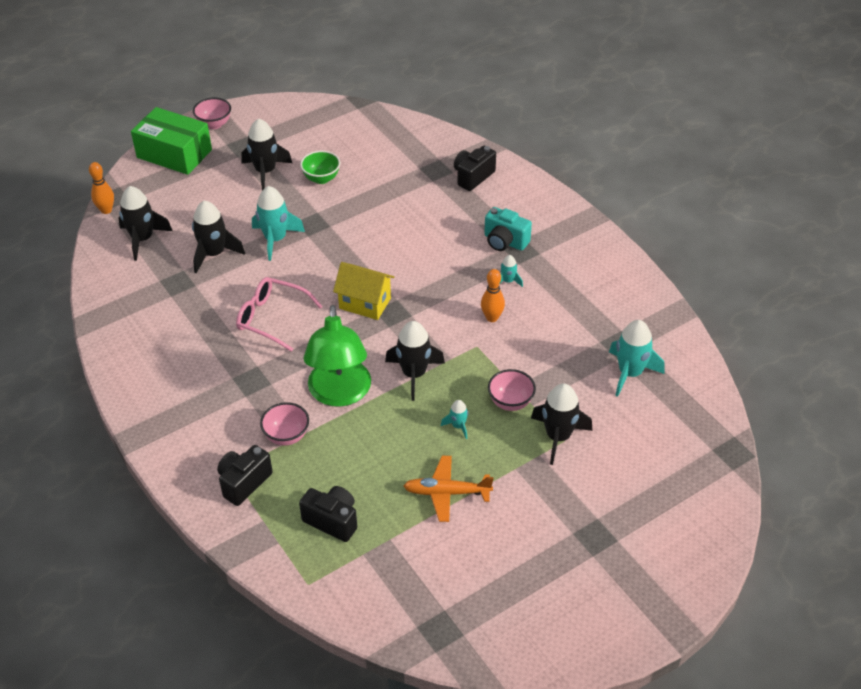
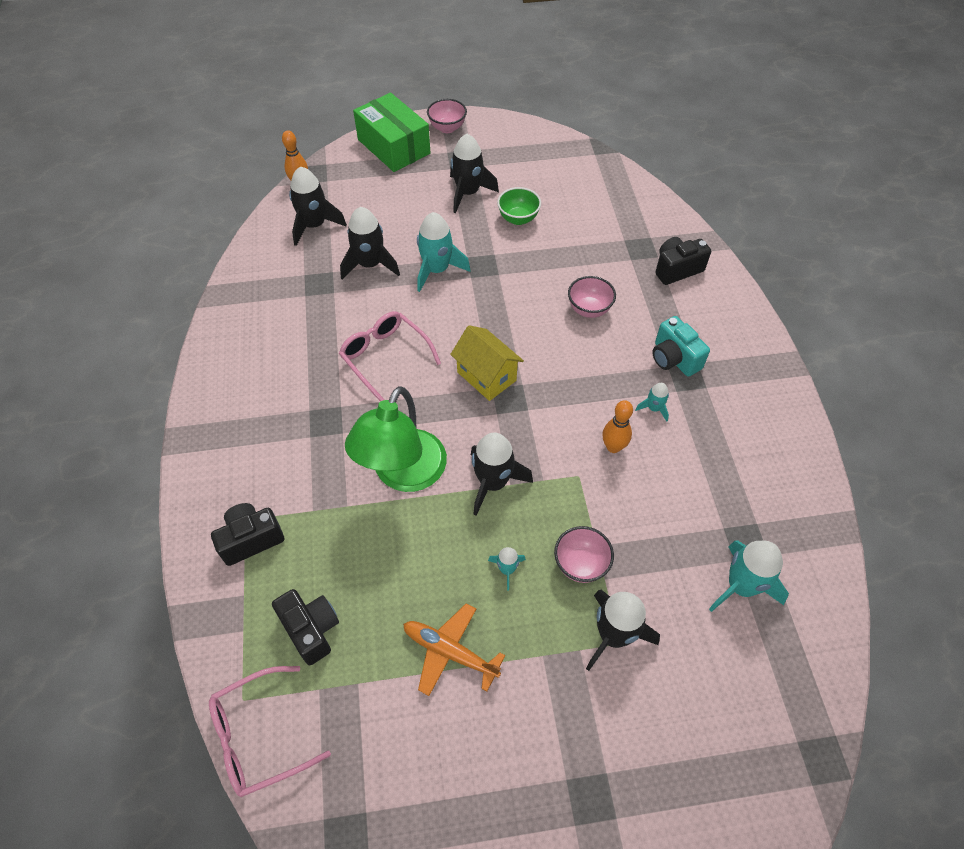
camera: 25 degrees right, 10 degrees up
(286, 436) = (323, 502): pink bowl -> pink bowl (589, 309)
(336, 600) = (259, 736): none -> pink glasses

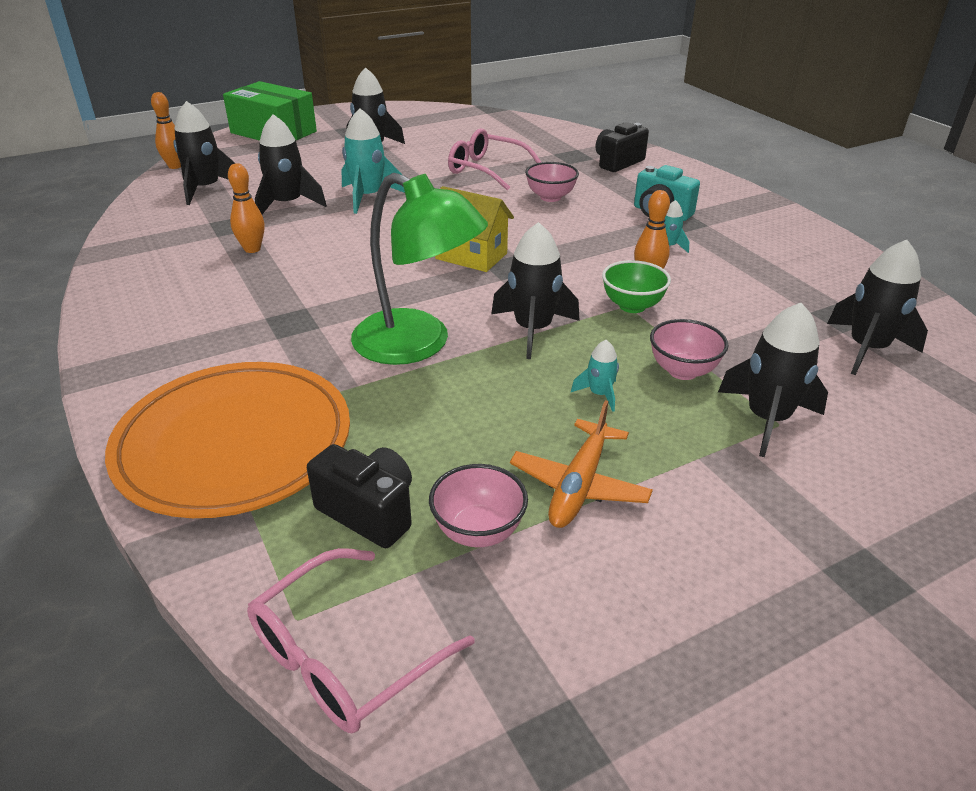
camera: 20 degrees left, 20 degrees down
(251, 539) = (234, 444): black camera -> orange plate
(325, 320) = (252, 249): none -> orange bowling pin
(385, 357) = (342, 262): pink glasses -> pink glasses (486, 169)
(403, 474) = (418, 344): green lamp -> green lamp turned 60 degrees counterclockwise
(447, 128) = (326, 116): pink bowl -> pink bowl (478, 531)
(450, 652) = (579, 485): orange plane -> orange plane turned 75 degrees counterclockwise
(518, 219) = (436, 156): green bowl -> green bowl (632, 306)
(740, 586) = (867, 349): turquoise rocket -> black rocket

